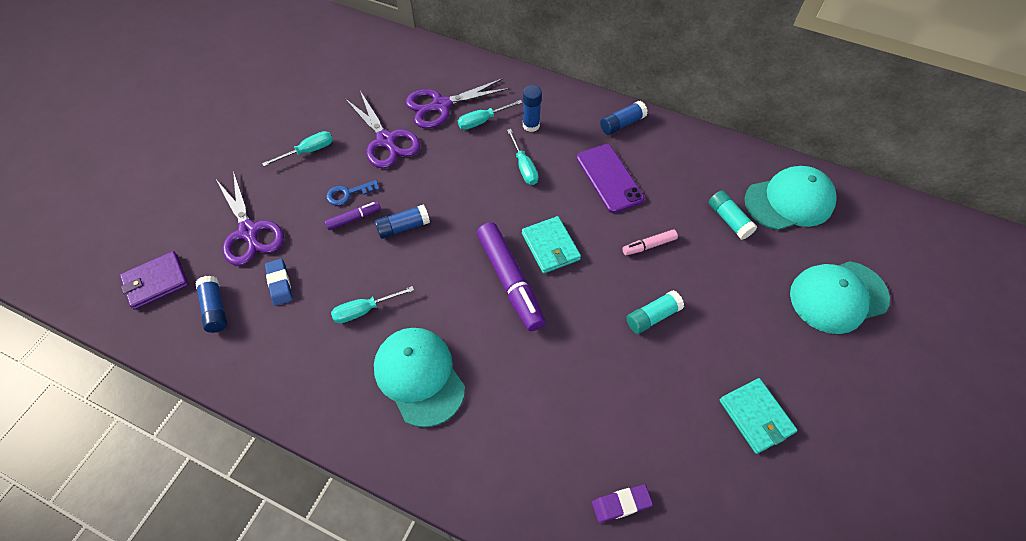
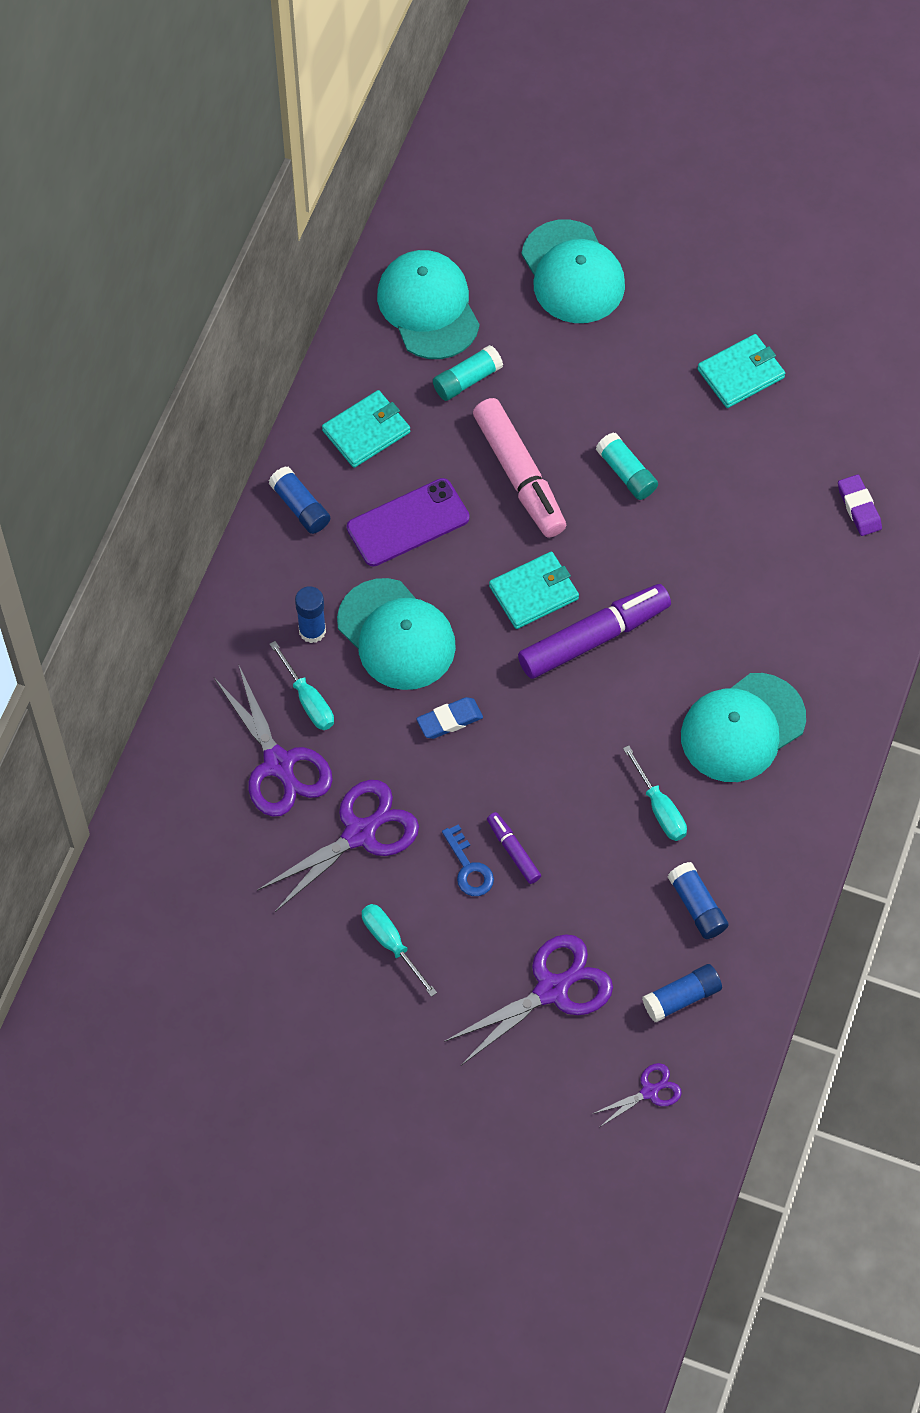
camera: 95 degrees left, 5 degrees up
(156, 282) = (650, 1091): purple wallet -> purple scissors
(279, 284) = (633, 924): blue eraser -> blue eraser (449, 720)
(403, 227) = (521, 782): blue glue stick -> blue glue stick (697, 906)
(524, 167) = (396, 635): turquoise screwdriver -> turquoise cap
(649, 245) = (519, 475): pink marker -> pink marker, size x2.07
(681, 160) = (366, 431): none -> turquoise wallet

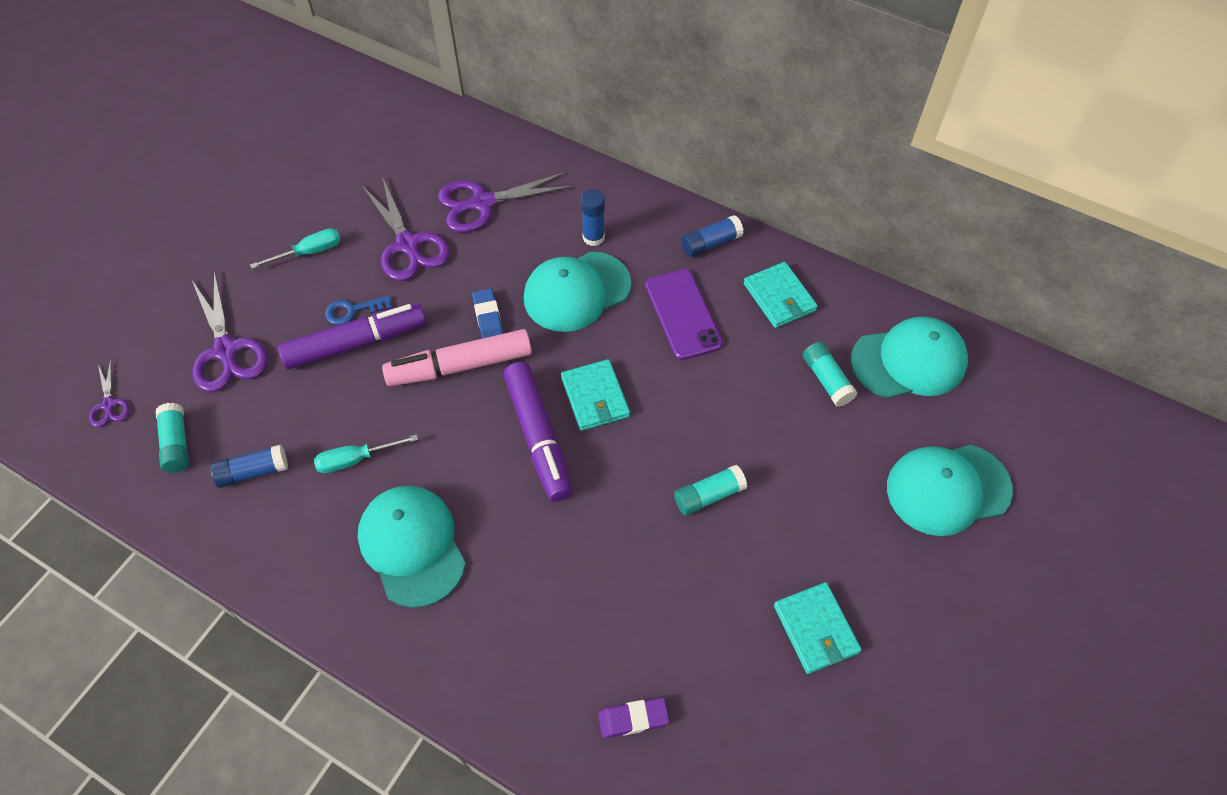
camera: 100 degrees right, 5 degrees down
(308, 700) = (533, 227): turquoise screwdriver -> none
(513, 851) = (356, 343): purple marker -> purple marker, size x2.07
(519, 475) = (719, 405): pink marker -> pink marker (460, 366)
(681, 997) = (177, 443): blue glue stick -> turquoise glue stick

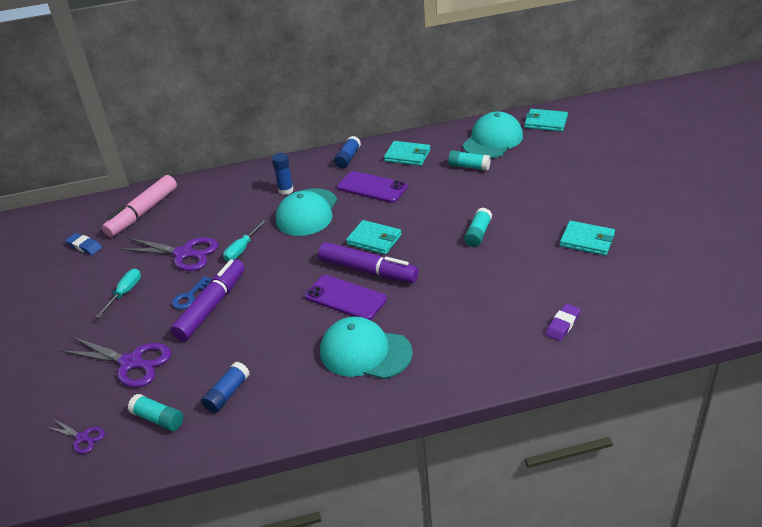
camera: 40 degrees left, 20 degrees down
(356, 459) = (282, 346): turquoise screwdriver -> turquoise screwdriver (242, 249)
(460, 366) = (286, 275): pink marker -> pink marker (143, 213)
(476, 453) = (345, 298): none -> purple phone
(482, 203) = (204, 214): purple scissors -> none
(488, 317) = (273, 249): blue eraser -> blue eraser (84, 246)
(947, 489) = (567, 166): turquoise cap -> none
(1015, 389) = (545, 122): none -> turquoise wallet

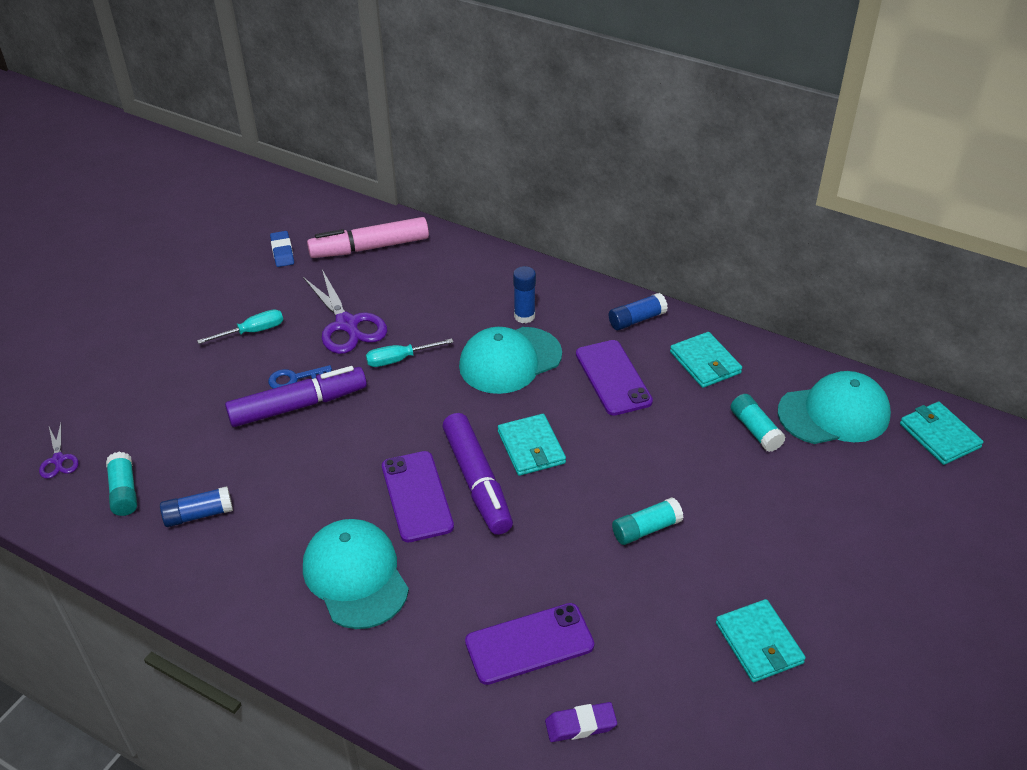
camera: 40 degrees right, 5 degrees up
(131, 362) = (173, 414): purple scissors -> none
(493, 313) = (529, 643): none -> purple phone

